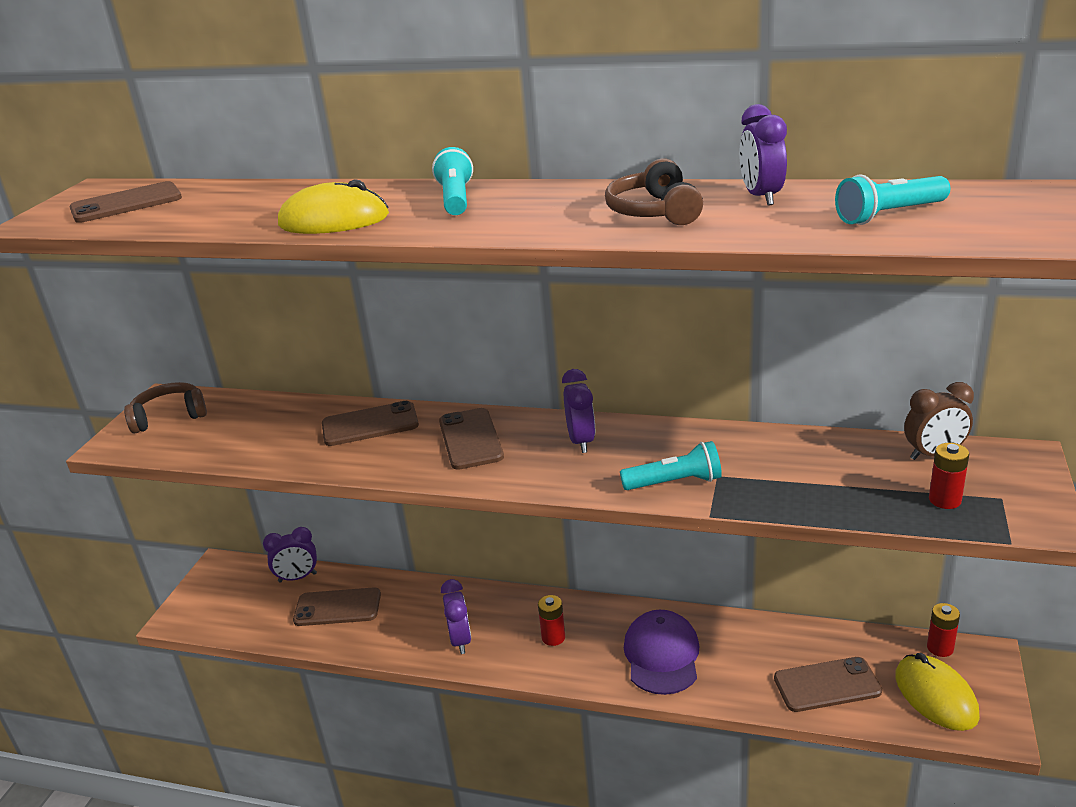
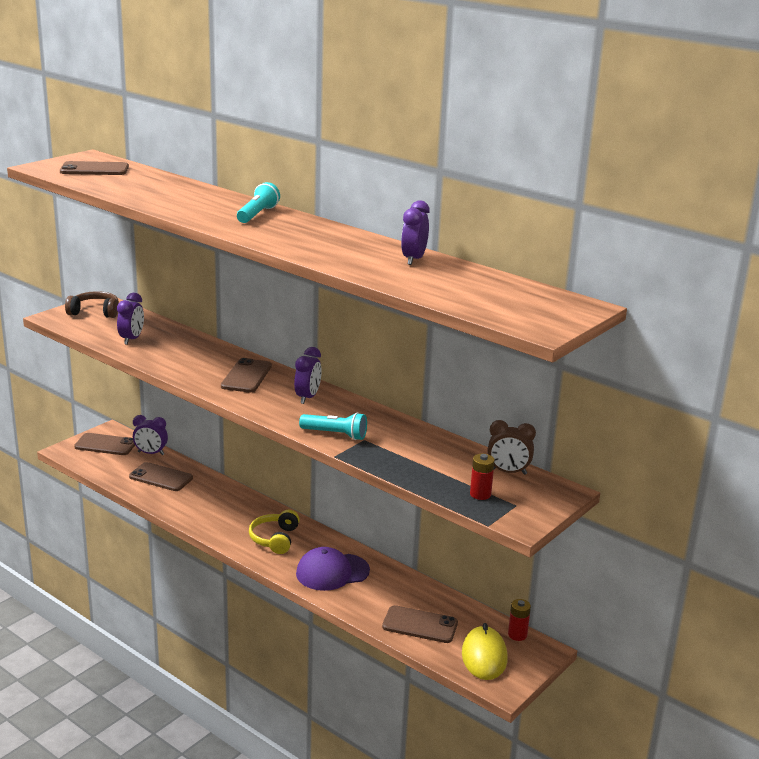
camera: 20 degrees right, 5 degrees down
(334, 220) = (181, 208): yellow mouse -> none
(370, 425) = (199, 351): brown phone -> brown phone (105, 445)
(460, 640) = (218, 520): purple clock -> purple clock (131, 339)
(553, 637) = (275, 539): red battery -> yellow headphones
(654, 212) = (345, 250): brown headphones -> none
(661, 655) = (332, 572): purple cap -> purple cap turned 135 degrees counterclockwise
(889, 215) = (460, 287): turquoise flashlight -> none

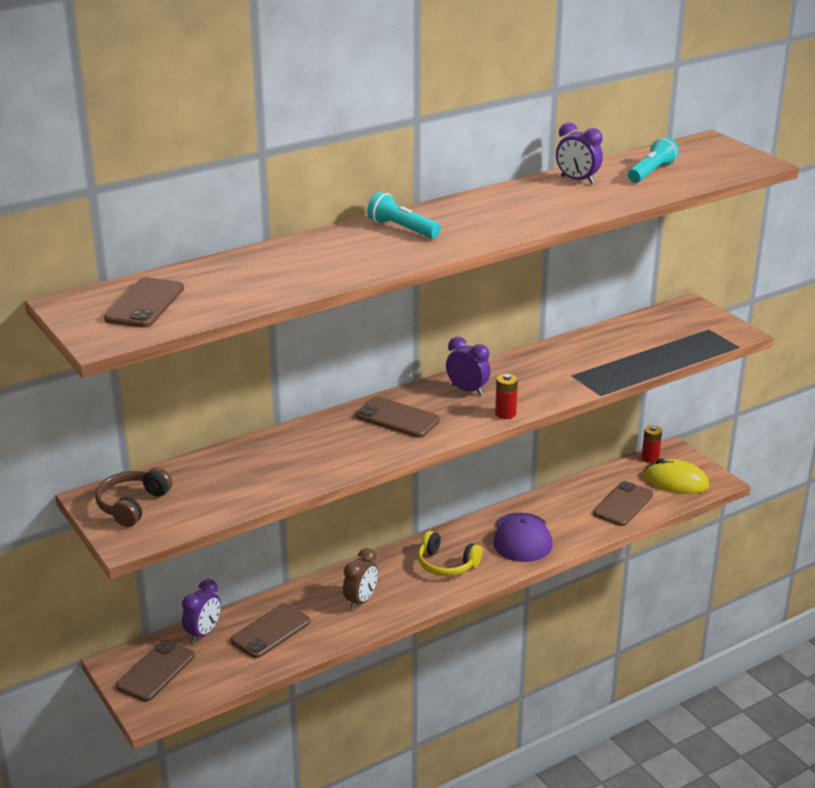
camera: 70 degrees left, 5 degrees up
(131, 339) = (246, 483): purple clock -> none
(335, 434) = (556, 388): turquoise flashlight -> turquoise flashlight (651, 172)
(480, 494) = (688, 340): red battery -> red battery (505, 413)
(508, 472) = (652, 321): brown clock -> brown clock (361, 600)

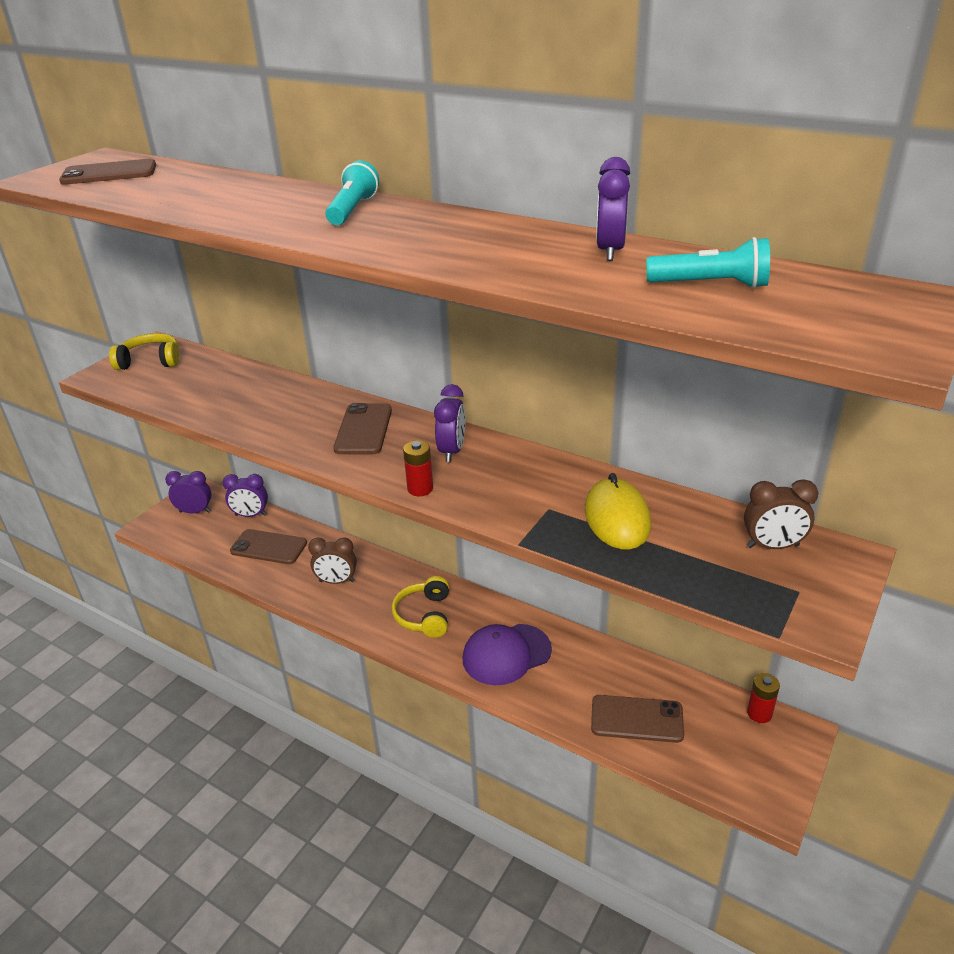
camera: 65 degrees right, 5 degrees up
(132, 505) = (150, 361): brown headphones -> yellow headphones
(156, 671) = (195, 511): brown phone -> purple clock
(666, 321) = (772, 546): none -> brown clock
(675, 481) = (732, 756): yellow mouse -> yellow mouse (617, 518)

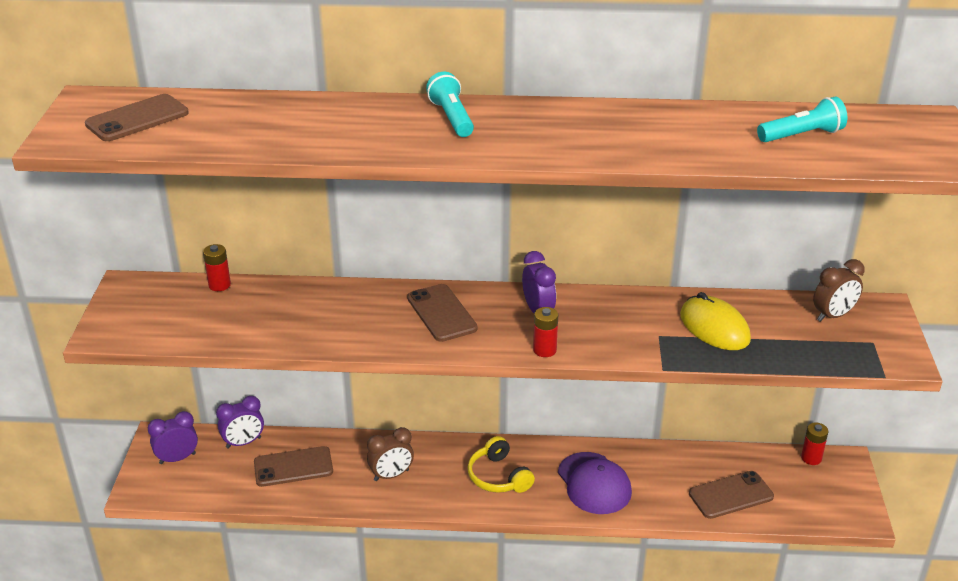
camera: 30 degrees left, 0 degrees up
(150, 361) = (144, 304): yellow headphones -> none
(218, 361) = (219, 285): none -> red battery
(506, 654) = (594, 483): purple cap -> purple cap turned 60 degrees counterclockwise
(610, 251) = (704, 120): purple clock -> none

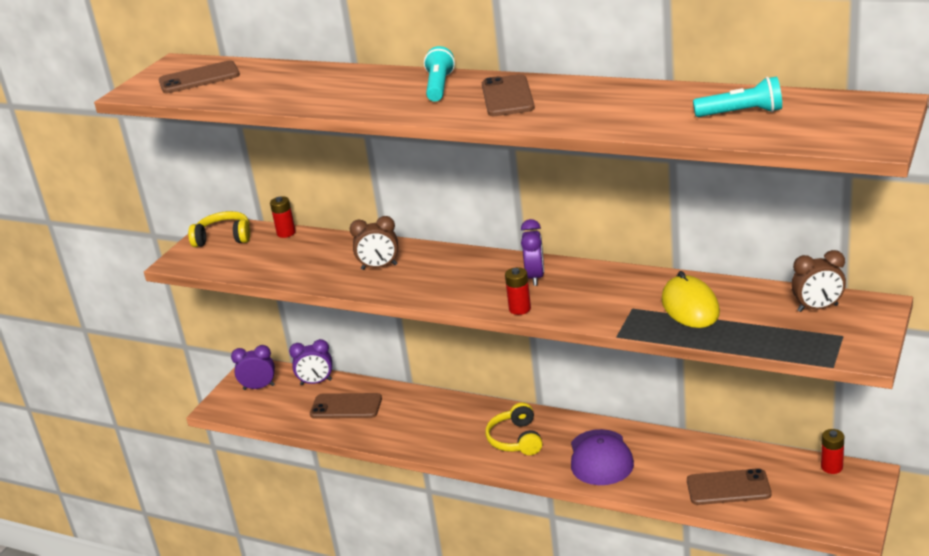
camera: 25 degrees right, 5 degrees down
(144, 298) = (224, 238): none -> yellow headphones
(391, 475) = (423, 425): brown clock -> brown clock (379, 267)
(442, 313) = (450, 271): brown phone -> brown phone (507, 96)

